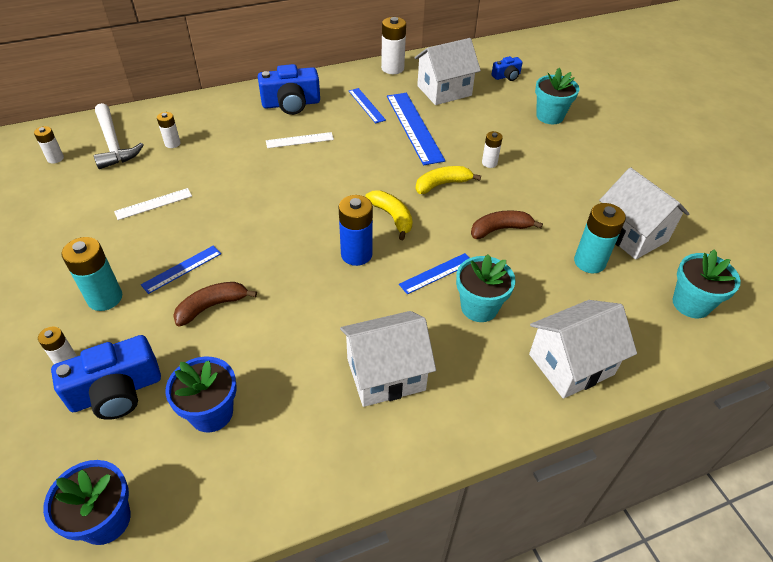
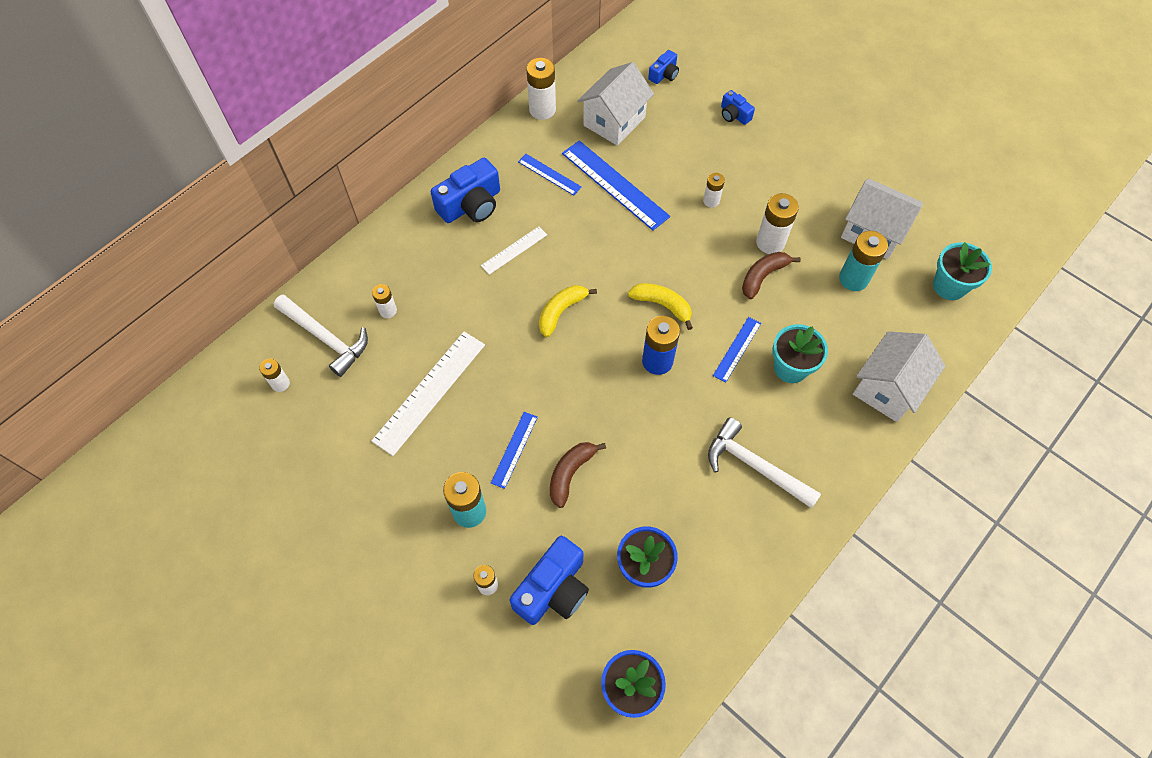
camera: 25 degrees left, 15 degrees up
(153, 204) = (429, 392): white ruler -> white ruler, size x1.84
(386, 374) = (755, 466): white house -> white hammer
(442, 184) = (683, 246): yellow banana -> yellow banana (561, 311)
(524, 208) = (770, 242): none -> white battery
(550, 116) = (734, 115): turquoise flower pot -> blue camera

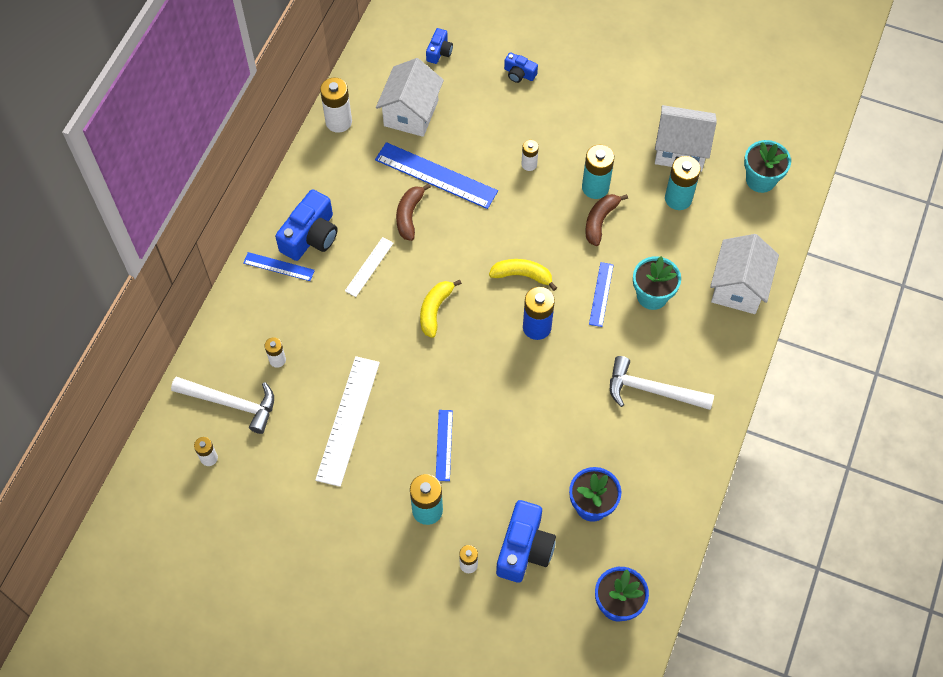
camera: 20 degrees left, 0 degrees up
(549, 174) = (371, 184): blue ruler -> blue ruler (279, 266)
(570, 473) = (500, 449): brown banana -> brown banana (409, 215)
(770, 242) = (595, 187): white battery -> turquoise battery

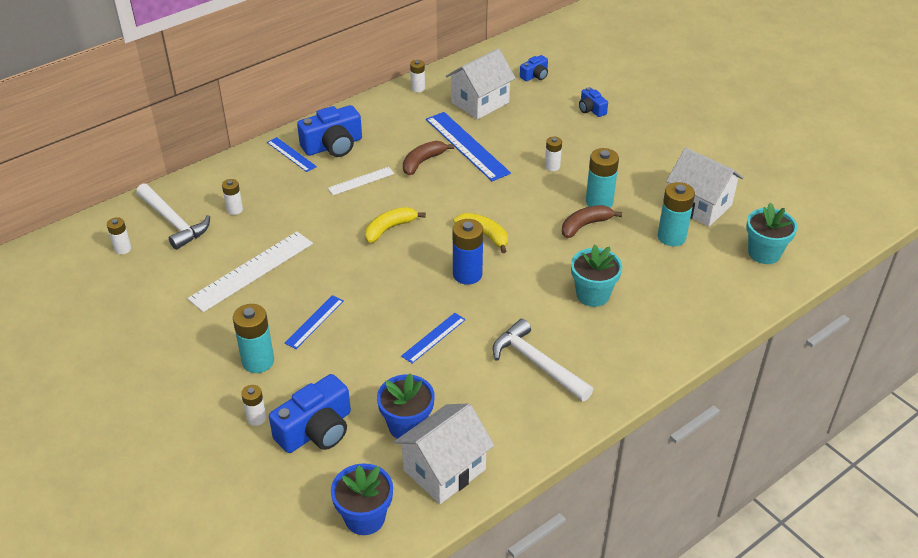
camera: 30 degrees right, 20 degrees down
(338, 121) = (418, 88): white battery -> white battery, size x0.58
(601, 294) = (545, 275): blue ruler -> blue ruler (433, 338)
(738, 287) = (683, 321): white house -> white house (444, 470)

